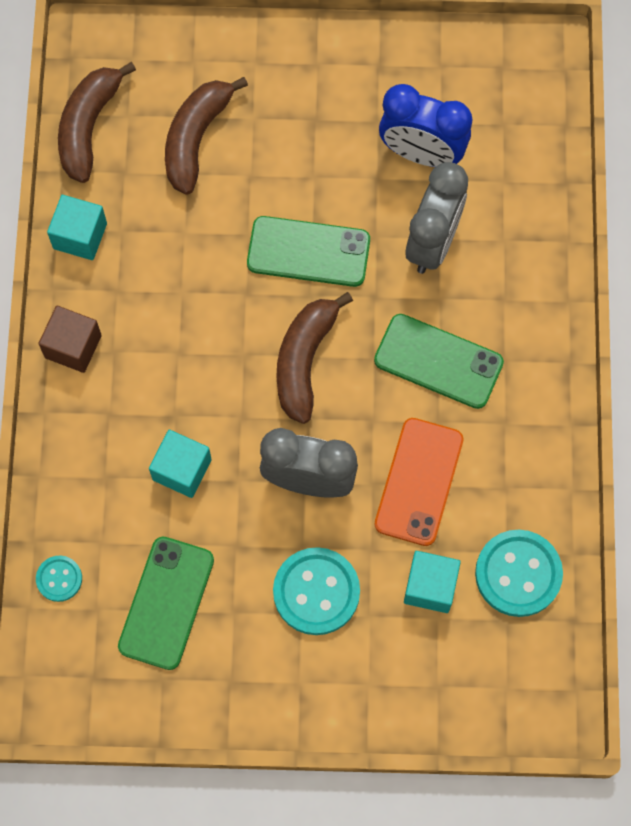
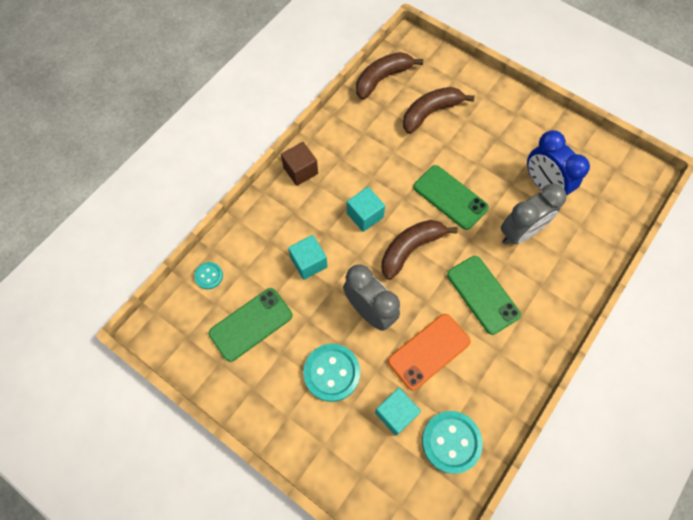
camera: 35 degrees right, 5 degrees down
(80, 236) = (342, 123): turquoise cube -> turquoise cube (365, 215)

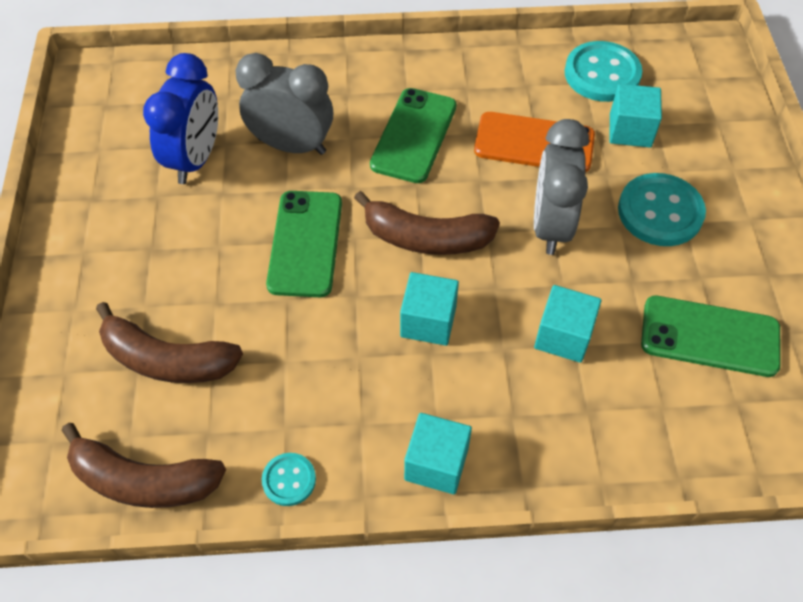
camera: 130 degrees left, 10 degrees down
(209, 276) = (716, 445): turquoise button -> turquoise button (289, 480)
(300, 170) = (436, 464): brown cube -> turquoise cube

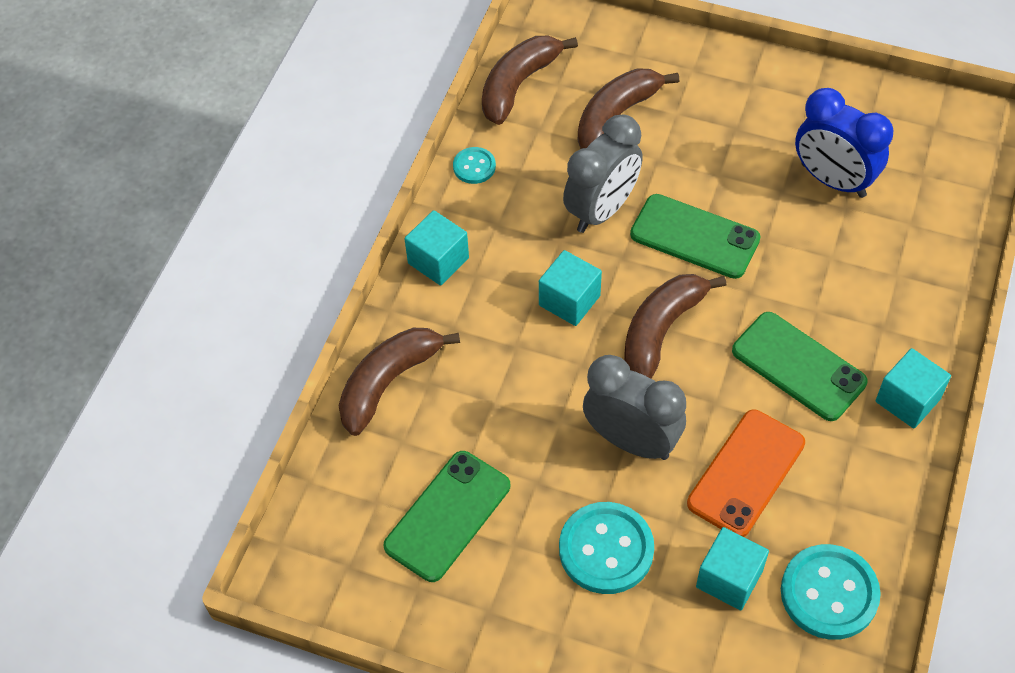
camera: 115 degrees right, 0 degrees up
(292, 146) = (822, 259): grey clock -> grey clock (601, 210)
(563, 336) = (506, 396): turquoise cube -> turquoise cube (907, 400)
(609, 448) = (388, 383): none -> brown banana

